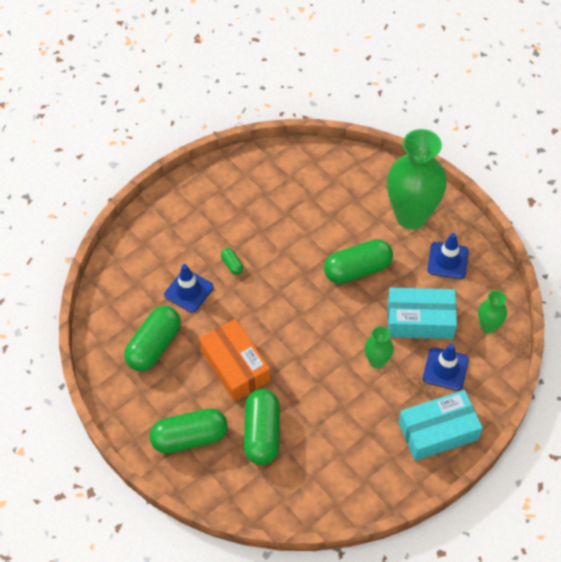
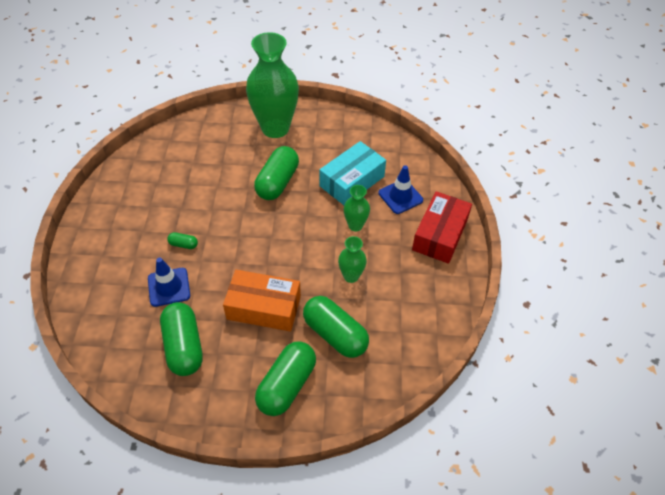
camera: 50 degrees left, 5 degrees down
(438, 431) = (440, 235): turquoise box -> red box
(447, 260) = (327, 137): blue traffic cone -> none
(488, 326) = (395, 154): green vase -> green vase (351, 276)

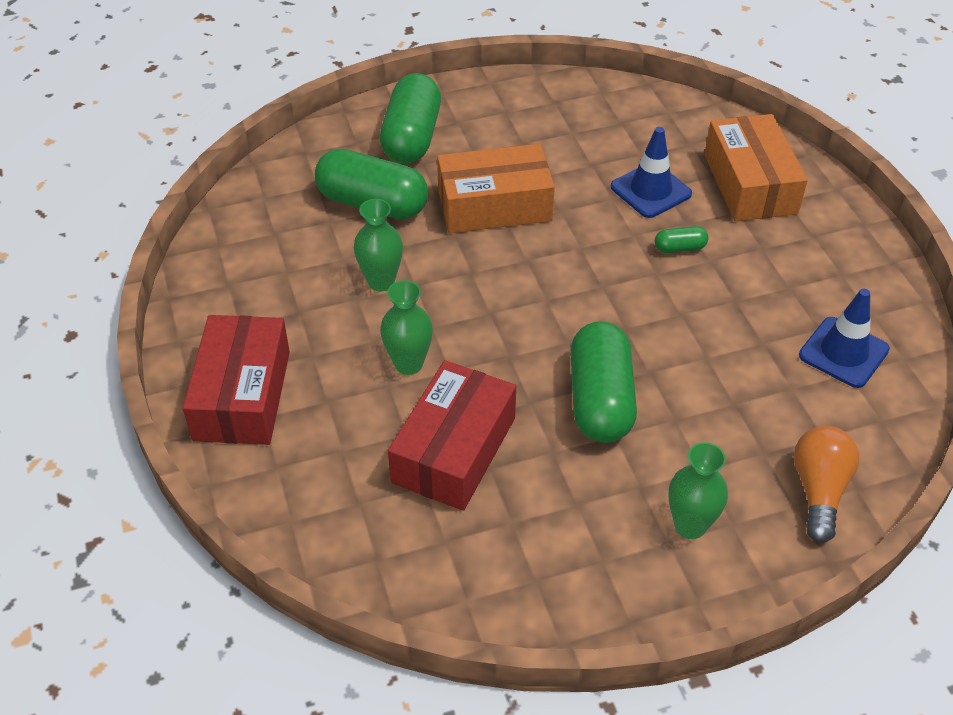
camera: 160 degrees right, 5 degrees down
(111, 272) = (750, 184): none -> orange box
(184, 346) = (572, 137): green capsule -> none
(218, 124) = (819, 491): none -> orange light bulb
(275, 128) = (690, 525): green vase -> green vase, size x0.46
(352, 181) = (454, 450): turquoise box -> red box
(400, 196) = (341, 448): blue traffic cone -> blue traffic cone (843, 352)

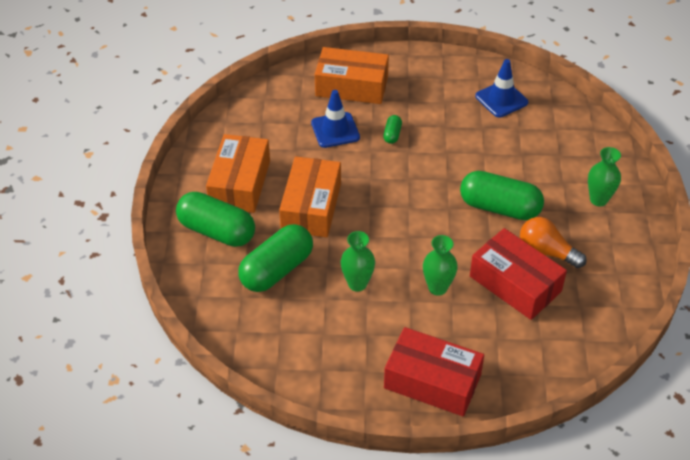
camera: 70 degrees left, 0 degrees up
(500, 134) = (240, 184): none -> orange box
(819, 491) = (590, 144): orange light bulb -> orange light bulb (546, 252)

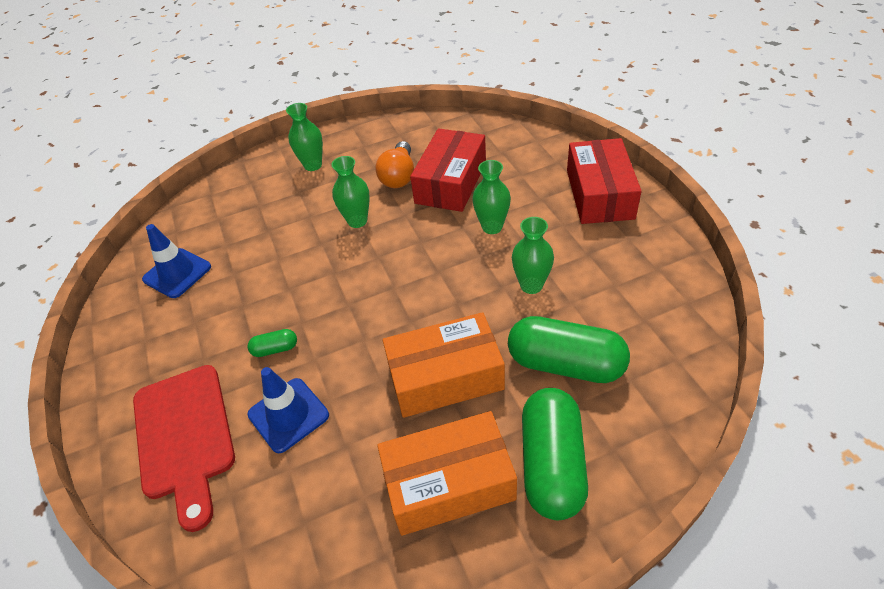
camera: 110 degrees left, 0 degrees up
(351, 86) = (184, 436): orange box -> red cutting board
(499, 208) = (357, 221): green capsule -> green vase

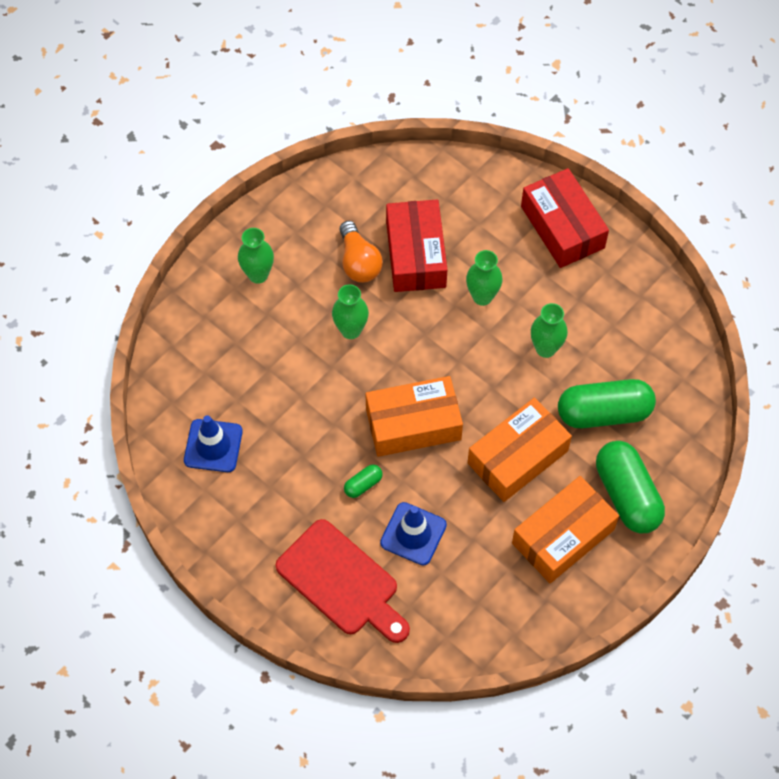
camera: 30 degrees left, 15 degrees up
(360, 311) = (413, 424): none -> orange box

